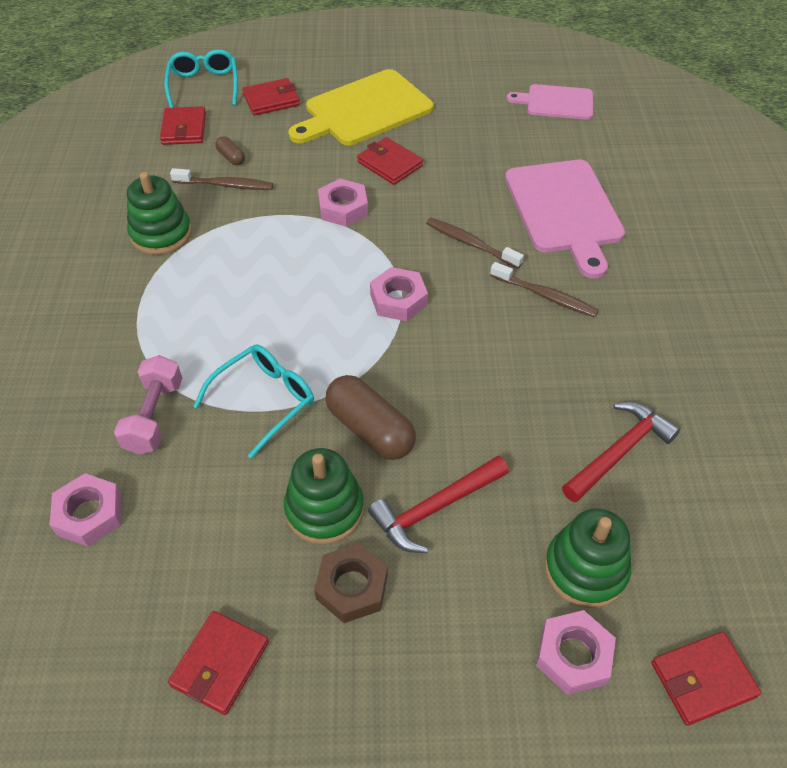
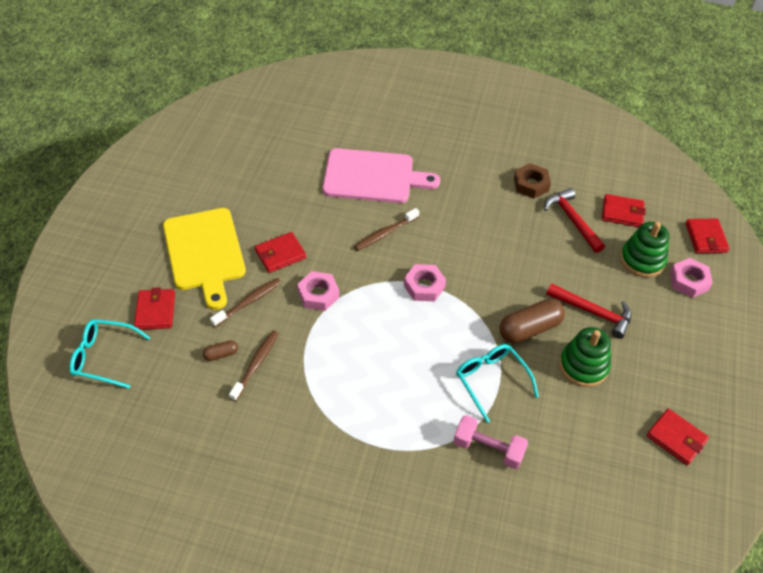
camera: 75 degrees left, 0 degrees up
(89, 514) = (562, 498): pink nut -> none
(161, 234) = (297, 419): green stacking toy -> none
(184, 129) = (162, 382): red wallet -> red wallet (622, 213)
(352, 587) = (637, 364): brown nut -> brown nut (531, 184)
(435, 508) = (593, 312): red hammer -> red hammer turned 45 degrees counterclockwise
(545, 296) = (446, 212): brown toothbrush -> brown toothbrush (248, 302)
(556, 102) = (256, 142): pink cutting board -> none

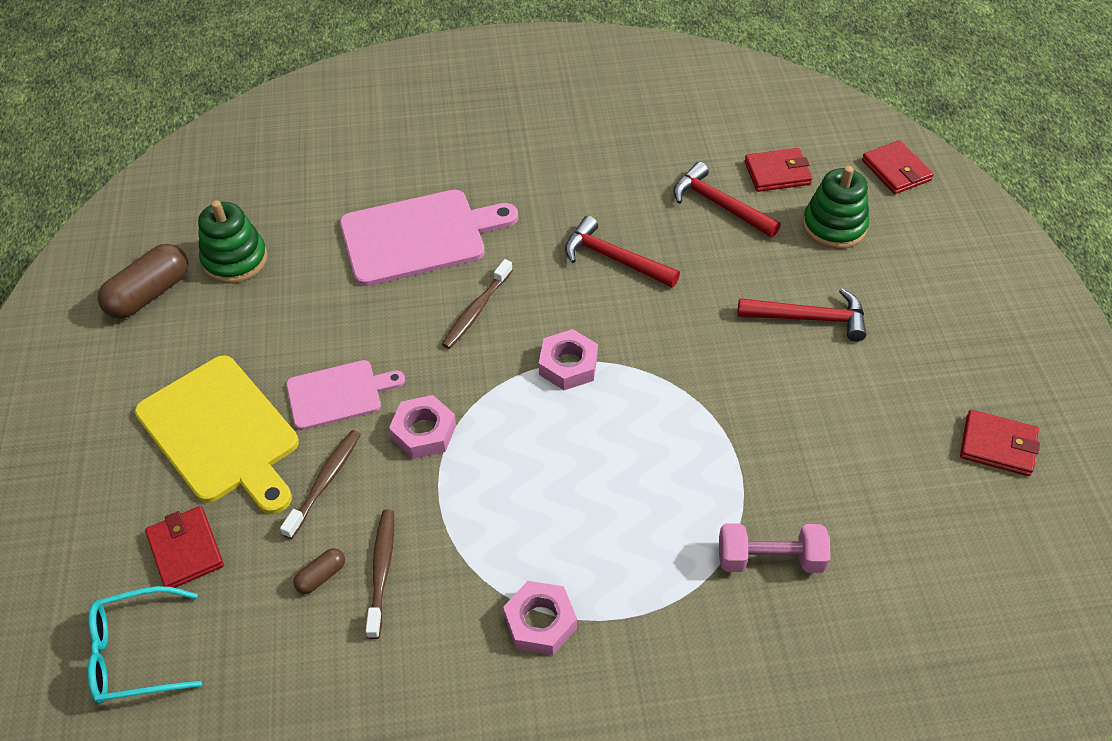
camera: 20 degrees left, 0 degrees up
(280, 254) = (338, 394): red wallet -> pink cutting board
(486, 231) = (614, 259): none -> red hammer
(491, 381) = (726, 462): turquoise glasses -> none
(529, 329) = (739, 371): brown capsule -> brown capsule (150, 294)
(531, 184) = (641, 175): brown nut -> none
(583, 366) = (834, 395): green stacking toy -> green stacking toy (235, 260)
(689, 281) = (905, 234): pink nut -> pink nut (540, 622)

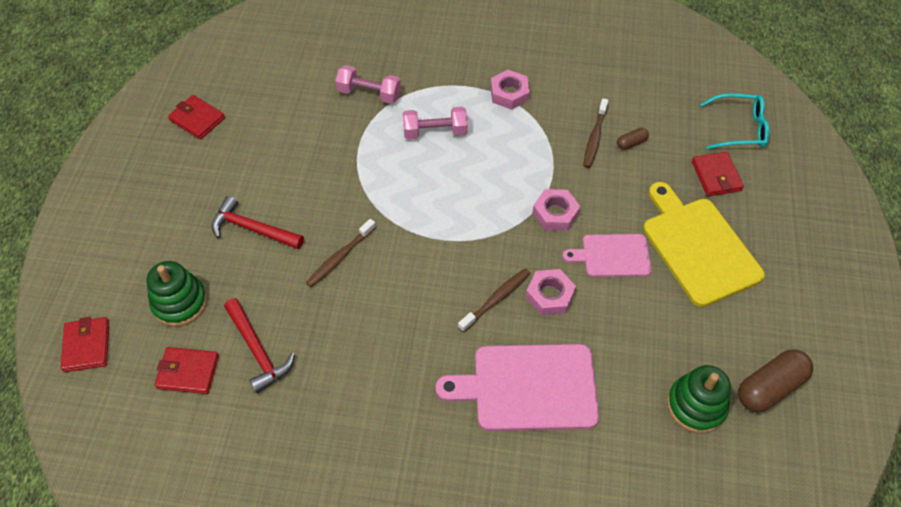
camera: 165 degrees left, 5 degrees up
(325, 482) = (626, 196): brown toothbrush -> brown toothbrush (340, 257)
(568, 365) = (441, 237): pink nut -> pink nut (550, 295)
(614, 259) = (371, 319): red hammer -> none
(636, 516) = (435, 132): none -> pink dumbbell

